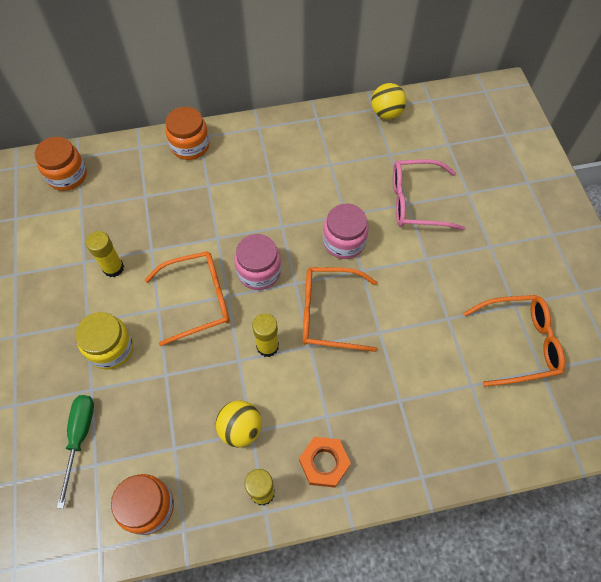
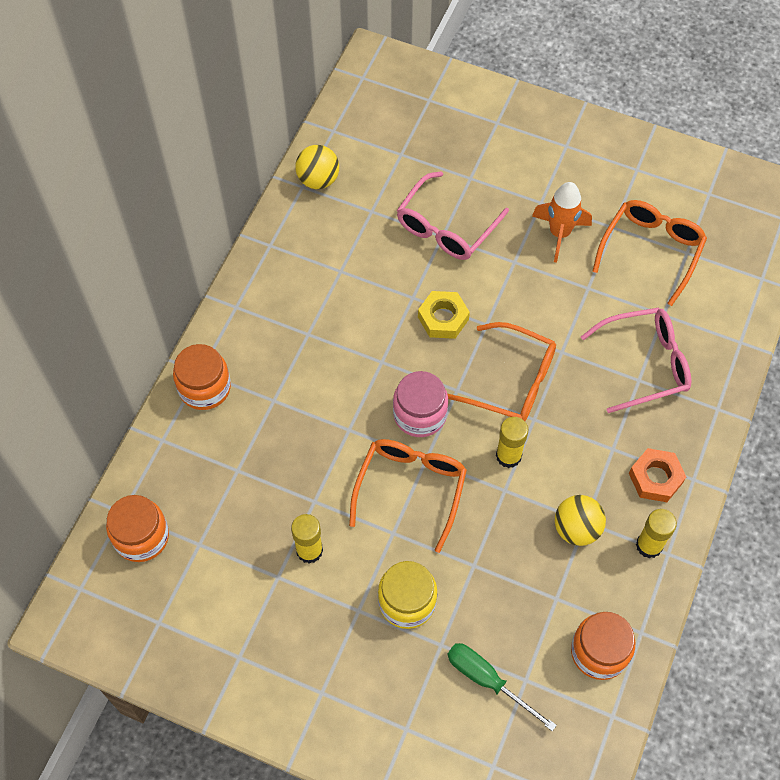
camera: 55 degrees left, 0 degrees up
(329, 313) = (512, 381): orange glasses -> orange glasses turned 105 degrees counterclockwise
(344, 242) = (443, 318): pink jar -> yellow nut
(417, 396) = (645, 363): none -> pink glasses
(475, 273) = (559, 234): none -> orange rocket

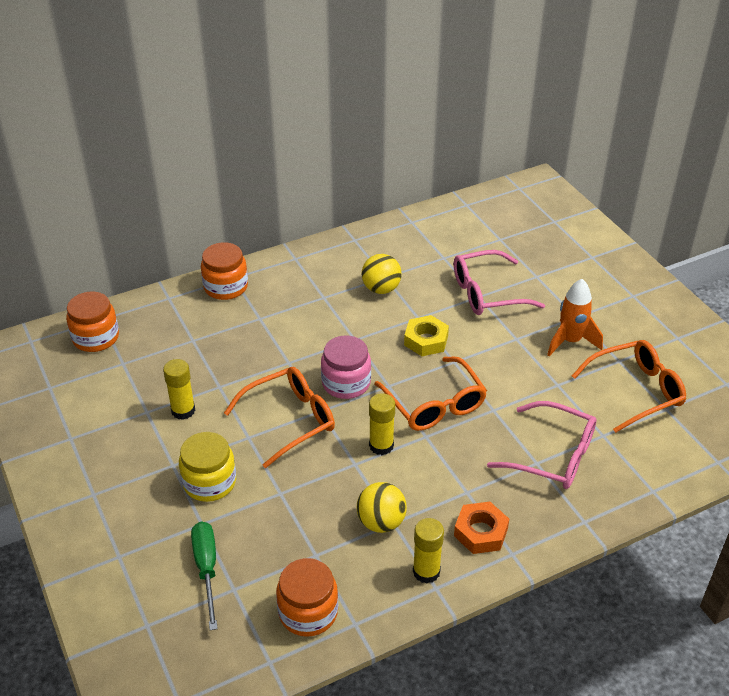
camera: 40 degrees right, 20 degrees down
(318, 180) = (426, 224): yellow ball -> yellow ball (381, 289)

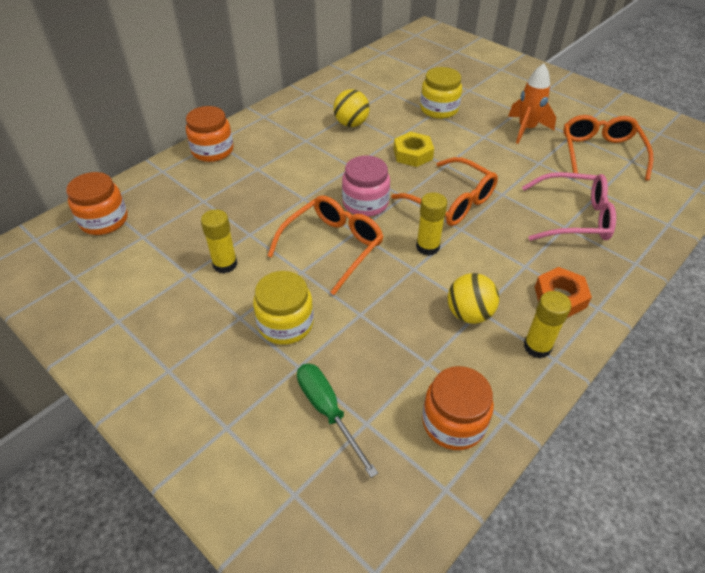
camera: 20 degrees left, 5 degrees up
(487, 293) = (439, 109): pink glasses -> yellow jar
(636, 391) = (600, 153): orange glasses -> orange glasses turned 45 degrees counterclockwise

